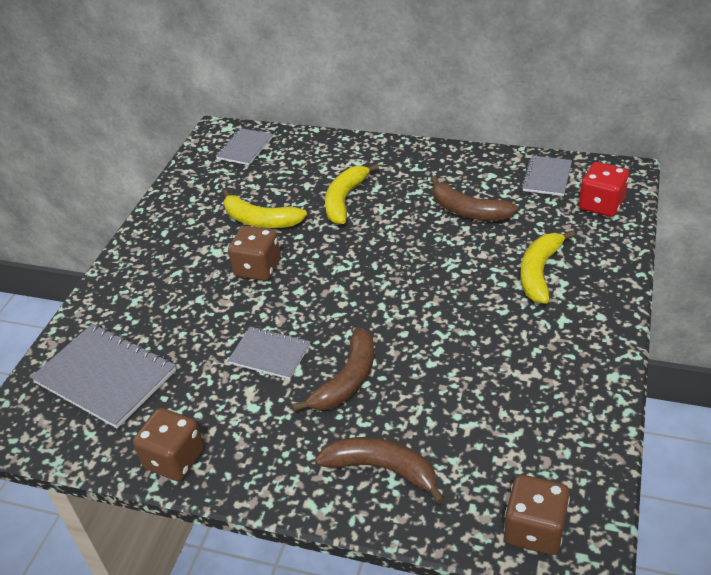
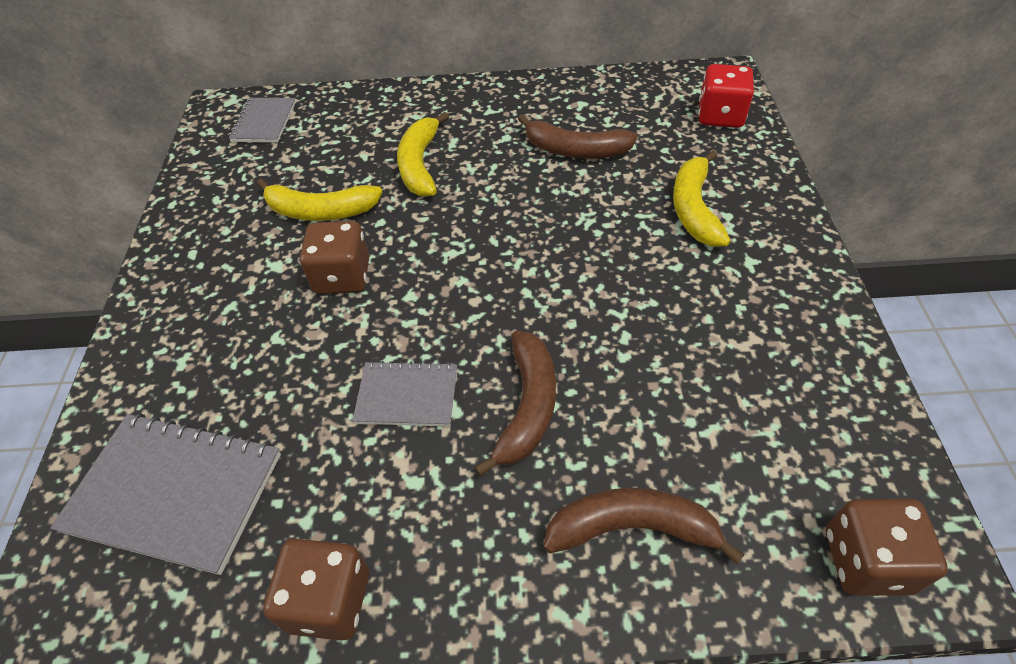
camera: 20 degrees left, 10 degrees up
(547, 177) = (645, 95): grey notebook -> none

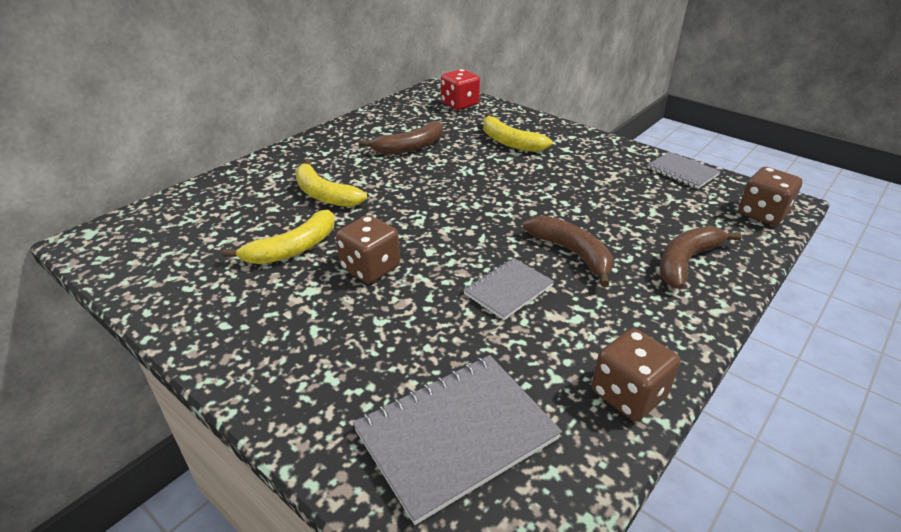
camera: 50 degrees left, 15 degrees down
(264, 122) = (150, 230): grey notebook -> grey notebook (682, 172)

